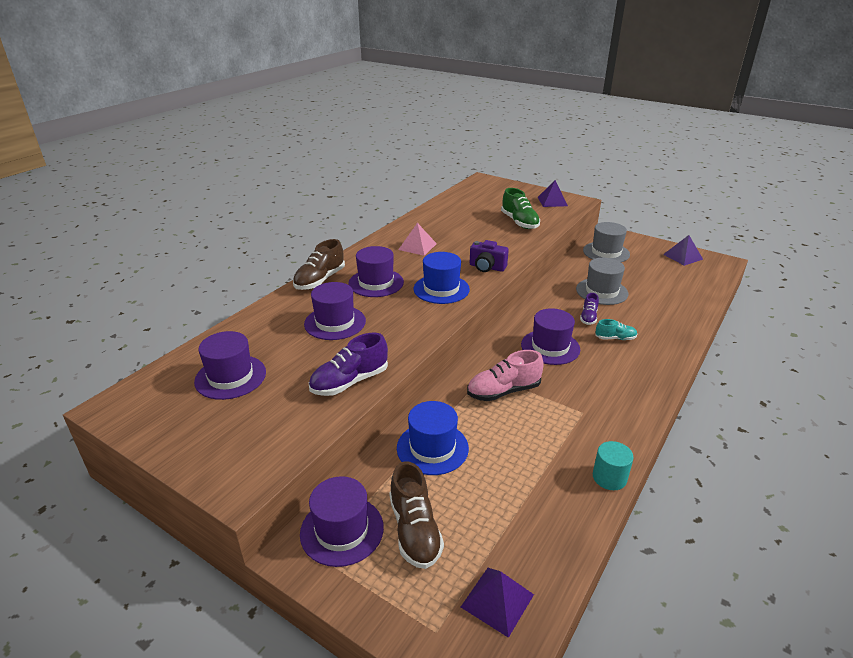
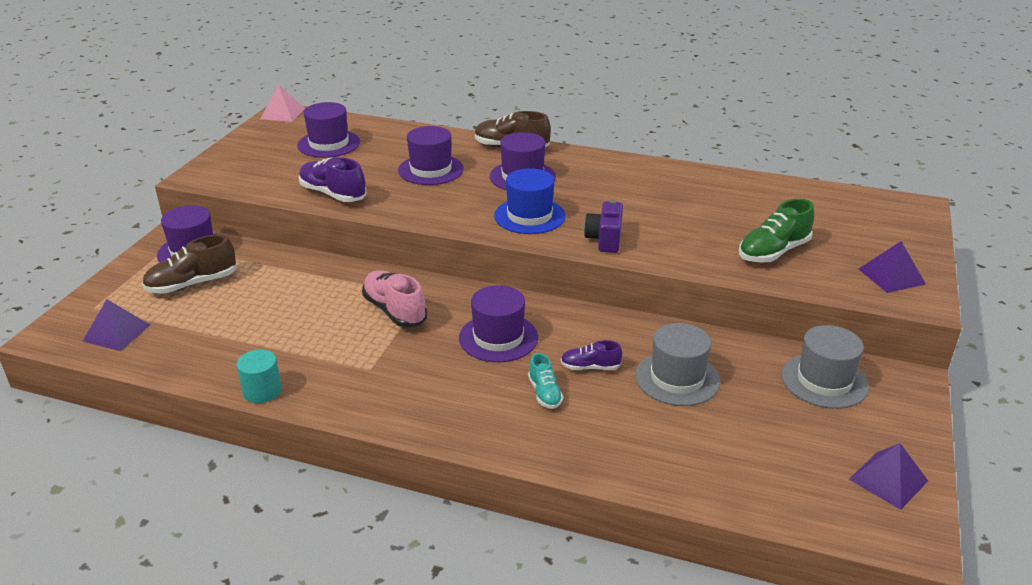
camera: 75 degrees right, 0 degrees up
(417, 246) = (631, 187): pink pyramid -> pink pyramid (282, 113)
(432, 448) = (295, 278): blue hat -> none

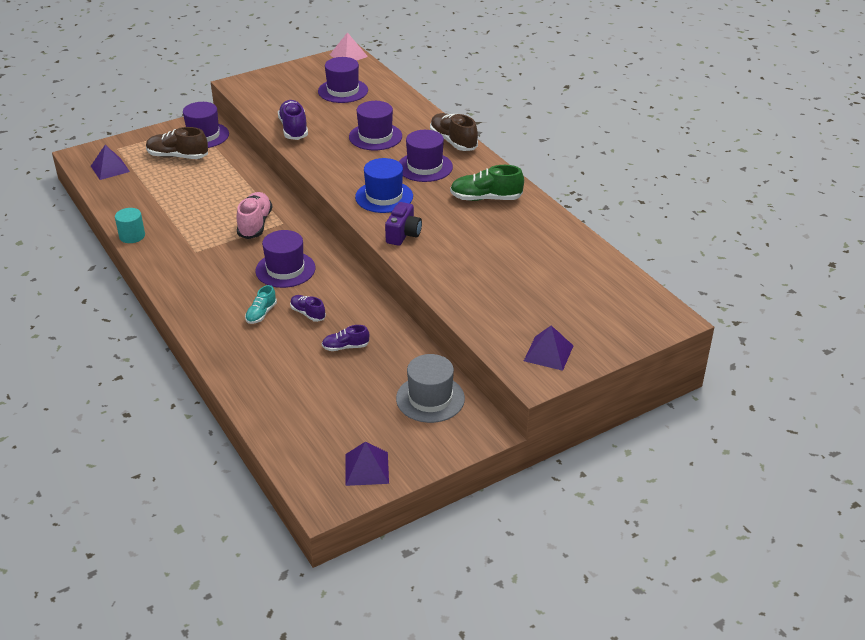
camera: 40 degrees right, 5 degrees up
(605, 239) = (403, 234): purple camera -> purple camera turned 150 degrees clockwise
(677, 378) = (345, 347): grey hat -> purple shoe
(773, 252) = (497, 296): green shoe -> green shoe (485, 198)

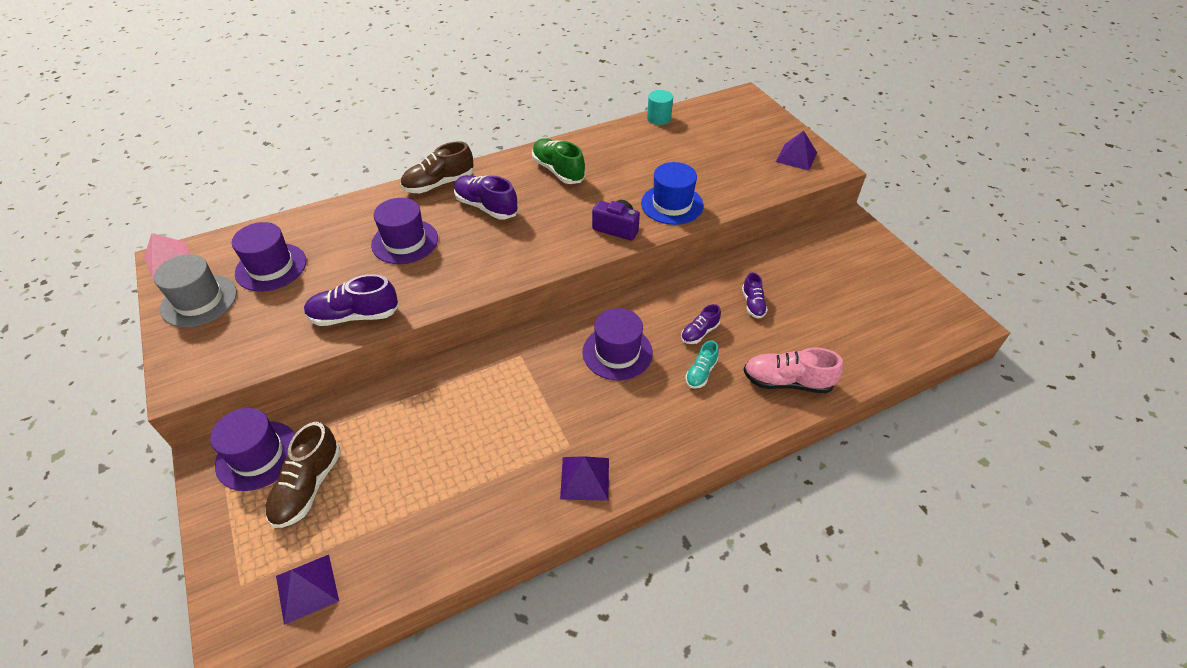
camera: 85 degrees left, 10 degrees up
(132, 236) = (519, 529): turquoise cylinder -> turquoise cylinder (659, 118)
(255, 224) = (517, 383): pink shoe -> pink shoe (787, 382)
(261, 314) = (701, 373): turquoise shoe -> turquoise shoe turned 90 degrees clockwise
(366, 468) = (917, 293): purple pyramid -> purple pyramid (585, 478)
(384, 197) = (541, 239): blue hat -> blue hat (672, 204)
(425, 167) = (486, 207): purple hat -> purple shoe
(430, 398) = (819, 250): grey hat -> grey hat (199, 301)
(485, 198) = (558, 171): green shoe -> green shoe turned 135 degrees clockwise

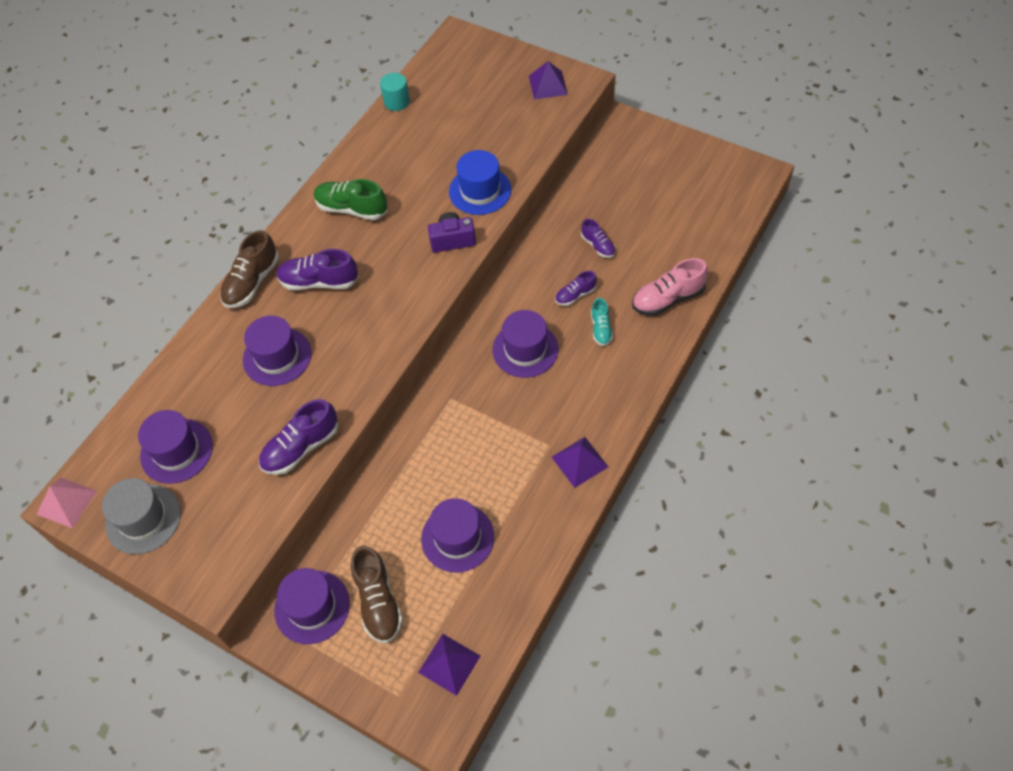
camera: 30 degrees left, 10 degrees up
(420, 476) = (457, 537): none -> purple hat
(699, 332) = (575, 295): purple shoe -> purple shoe turned 45 degrees clockwise

